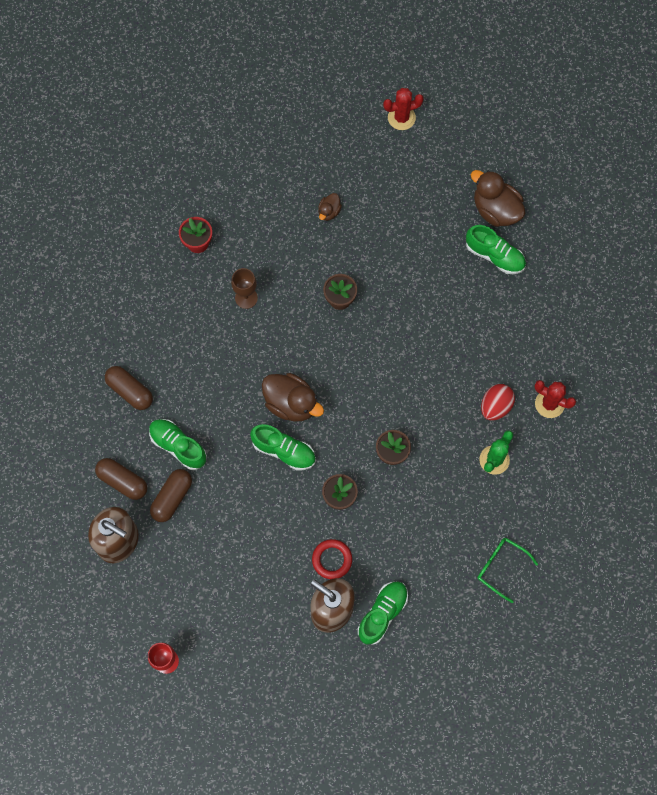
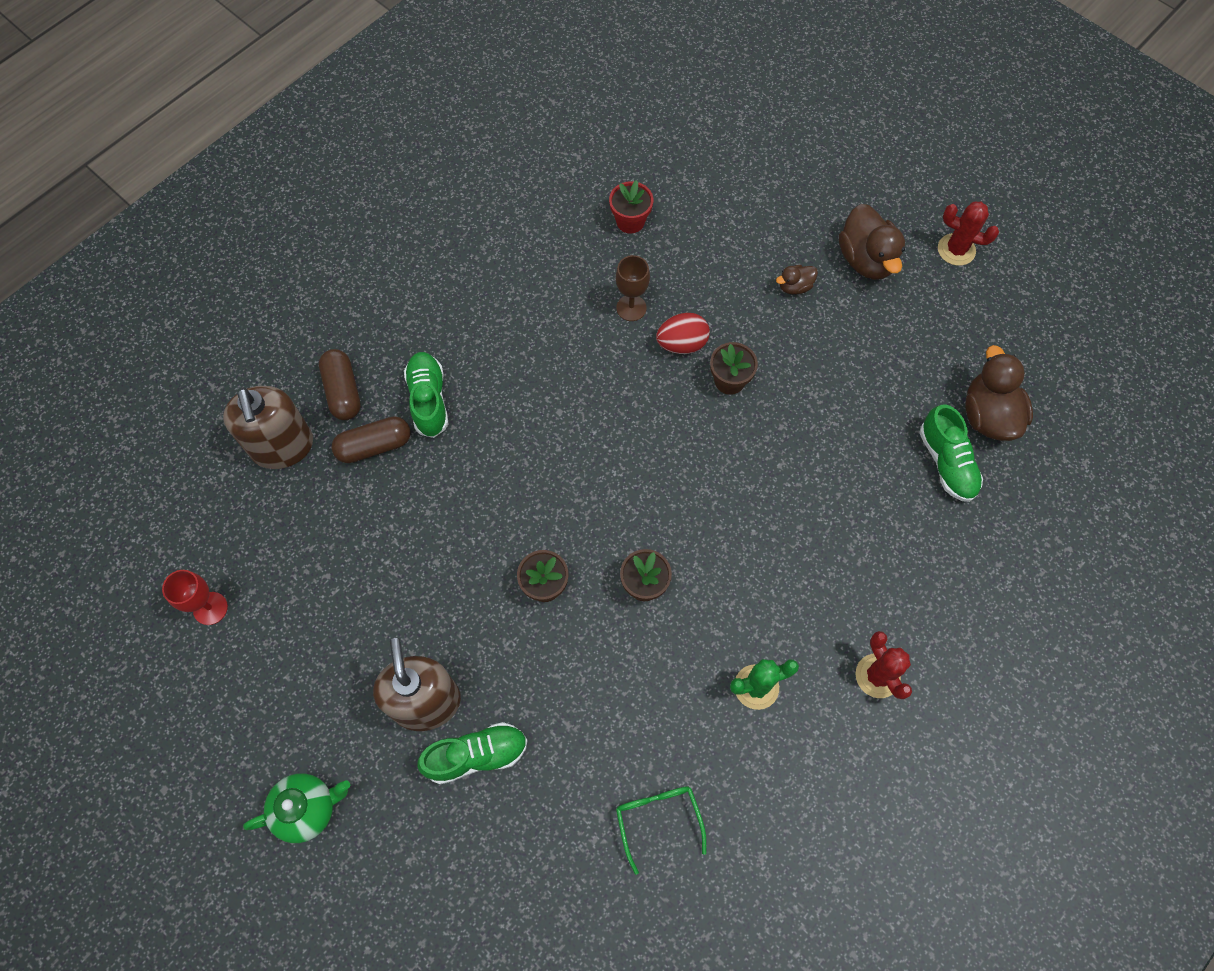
camera: 40 degrees right, 5 degrees down
(130, 391) = (433, 311): brown capsule -> none
(284, 451) = (530, 489): green shoe -> none
(291, 403) = (582, 447): brown duck -> brown duck (866, 259)
(320, 713) = (307, 809): none -> green teapot
(332, 560) = (476, 647): red ring -> none
(495, 406) = (809, 627): red egg -> red egg (682, 344)

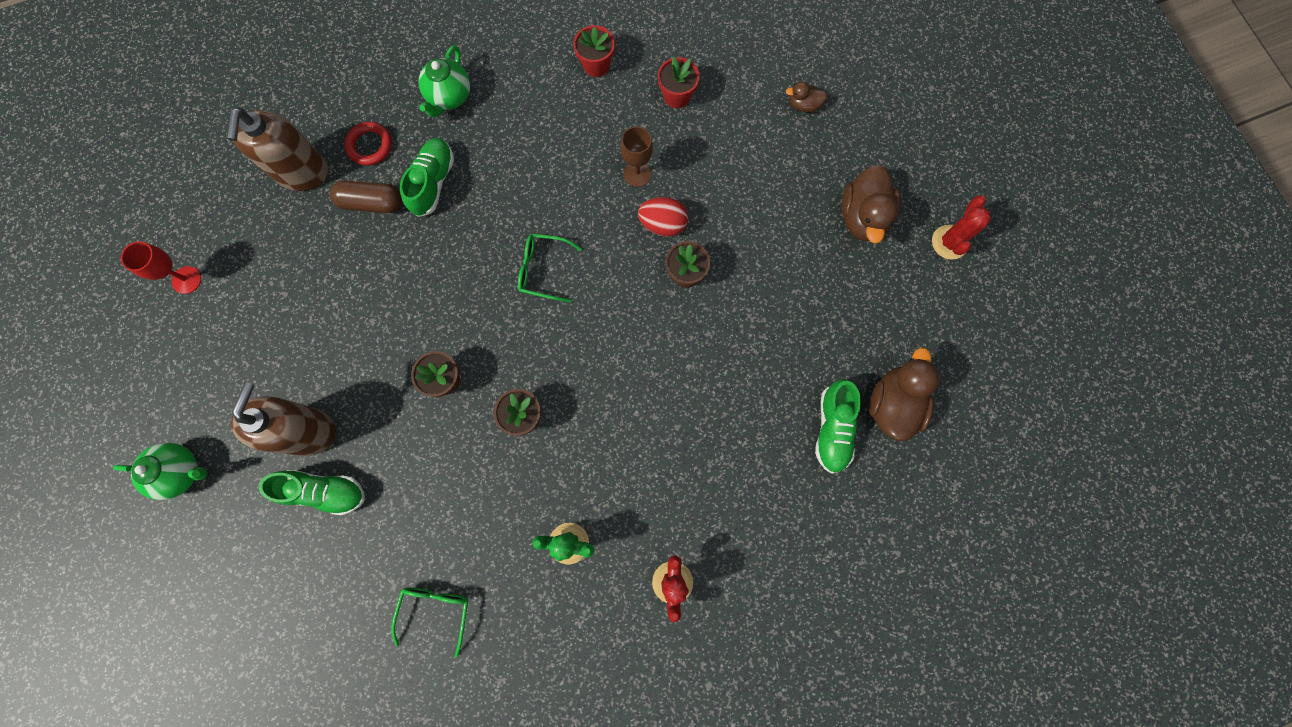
camera: 25 degrees right, 10 degrees up
(343, 391) = (370, 146): brown capsule -> red ring
(402, 311) = (449, 97): none -> green teapot
(535, 223) = (596, 65): none -> red flower pot
(587, 436) = (543, 270): none -> green glasses
(794, 286) = (786, 215): brown duck -> brown duck (803, 105)
(956, 250) = (949, 242): red cactus -> red cactus turned 60 degrees clockwise

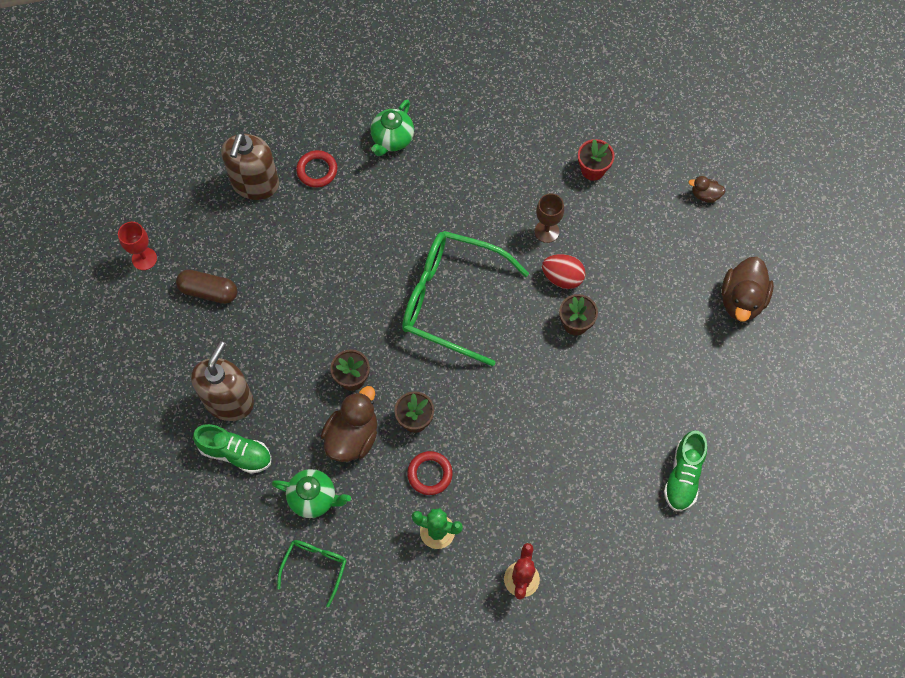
camera: 10 degrees right, 10 degrees down
(181, 472) = (118, 416): green teapot -> green teapot (313, 498)
(372, 203) = (311, 219): brown capsule -> brown capsule (208, 291)
(433, 182) = (366, 210): green shoe -> none
(543, 270) = (451, 299): green glasses -> green glasses, size x2.11
(550, 477) = (430, 474): none -> red ring
(596, 65) = (525, 132): red flower pot -> none
(893, 404) = (740, 464): brown duck -> brown duck (352, 437)
(949, 242) = (816, 334): red cactus -> none

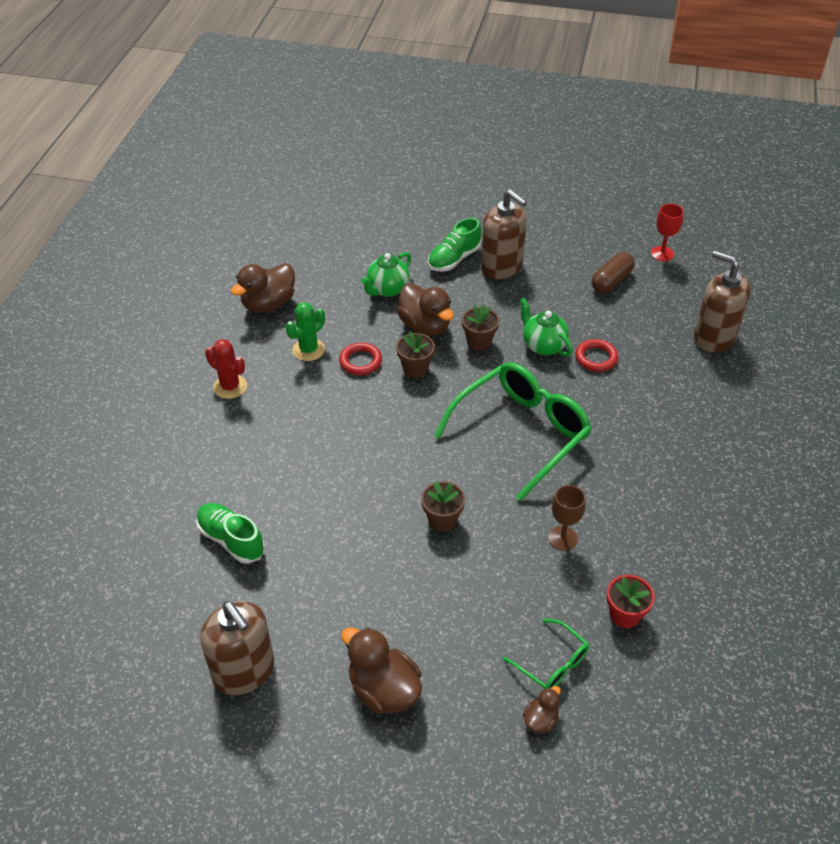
camera: 115 degrees right, 20 degrees down
(315, 567) = (332, 275): green glasses -> green glasses (552, 663)
(317, 170) = (713, 383): red ring -> red ring (596, 358)
(390, 609) = (268, 304): none -> brown duck
(392, 139) = (731, 450): green teapot -> green teapot (543, 345)
(562, 278) = (500, 530): red egg -> none
(784, 400) = (244, 671): none -> brown soap dispenser

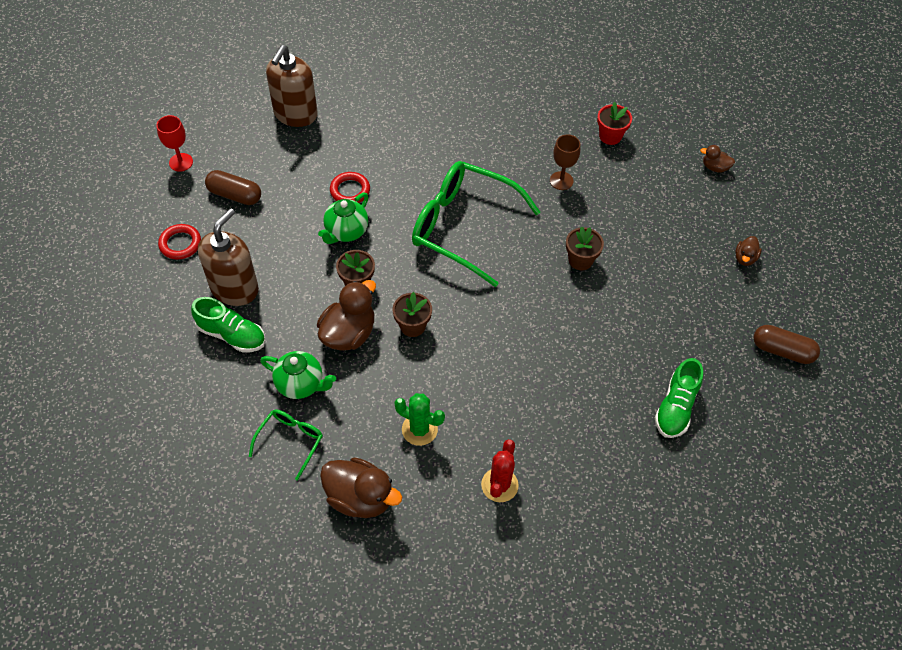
camera: 110 degrees left, 10 degrees up
(244, 671) = (782, 350): brown soap dispenser -> brown capsule
(360, 361) = (420, 375): red ring -> red ring (180, 244)
(383, 690) = (745, 258): brown duck -> brown duck, size x0.51
(552, 663) = (670, 168): green glasses -> green glasses (290, 441)

